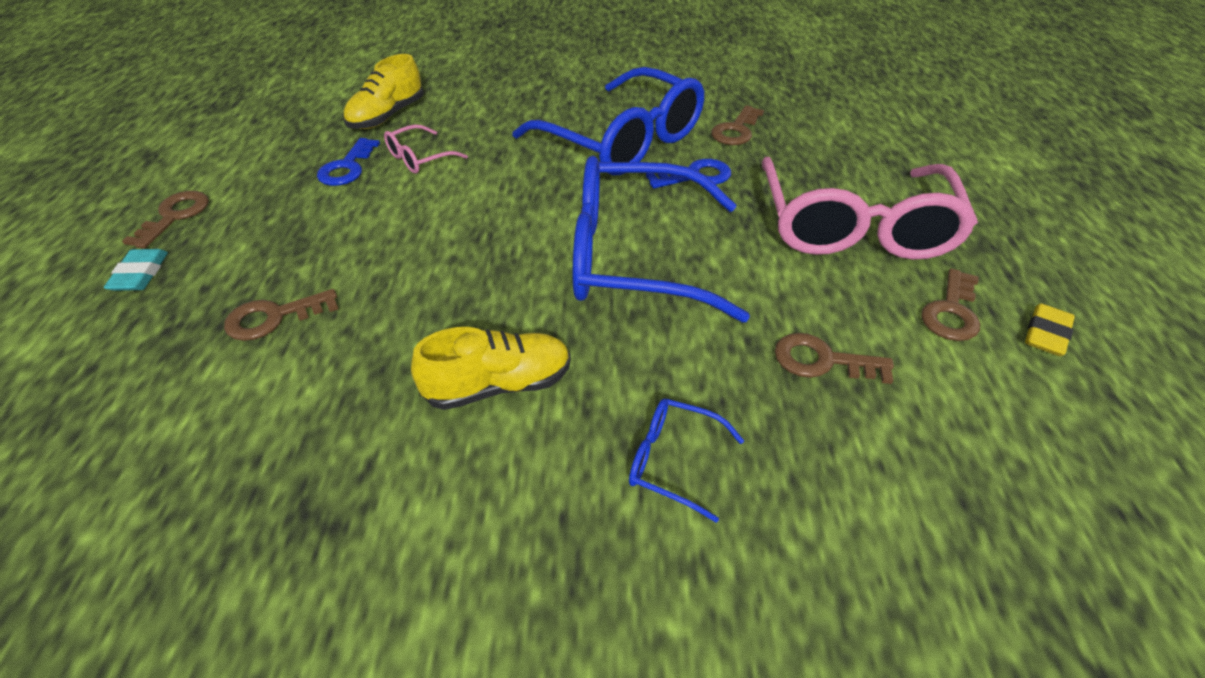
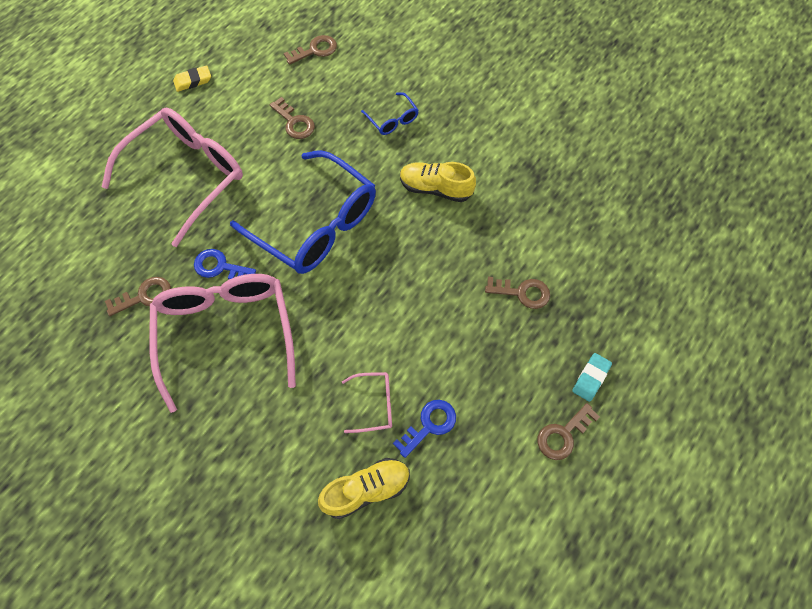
camera: 145 degrees left, 20 degrees up
(623, 141) = (226, 333): blue glasses -> pink glasses
(951, 312) = (213, 110): brown key -> brown key (315, 50)

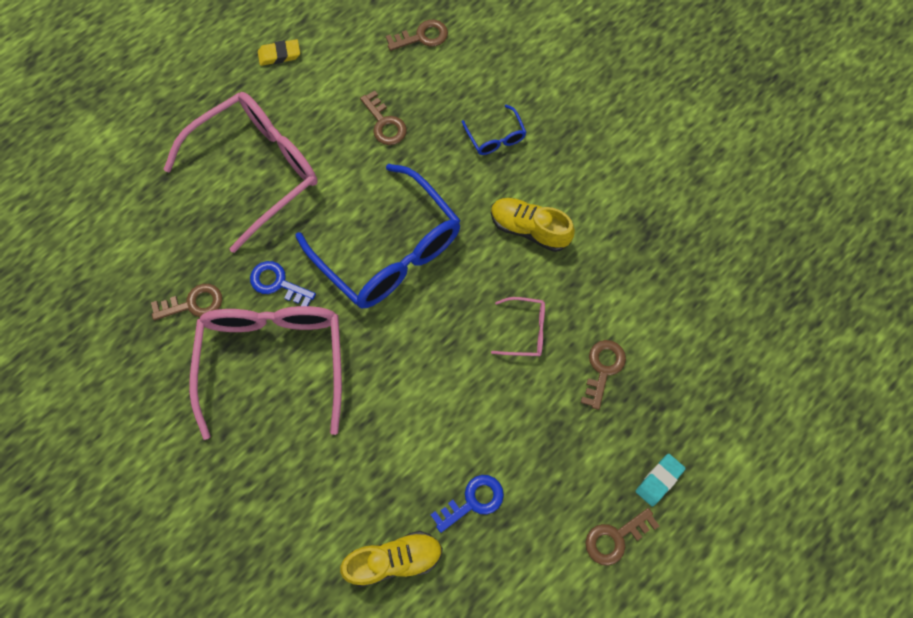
camera: 10 degrees right, 5 degrees up
(374, 404) = (418, 467): pink glasses -> pink glasses (525, 330)
(522, 292) = (603, 369): brown key -> brown key turned 90 degrees counterclockwise

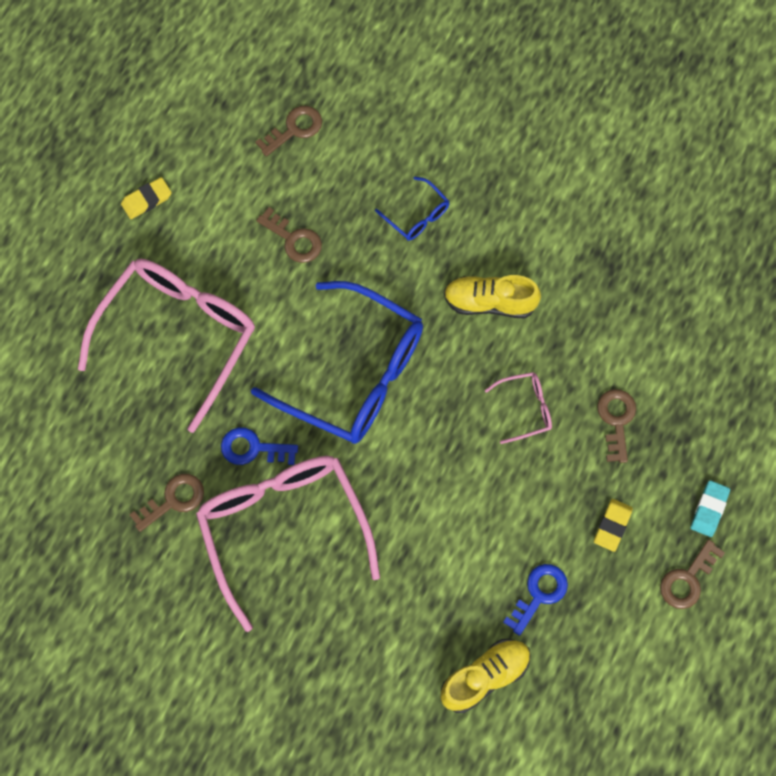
camera: 20 degrees left, 0 degrees up
(563, 463) = (612, 526): none -> yellow eraser

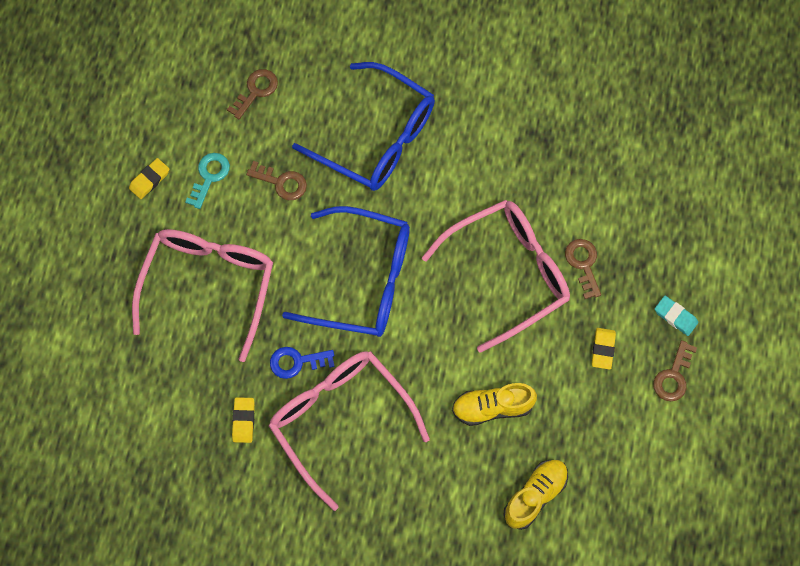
camera: 15 degrees left, 0 degrees up
(173, 500) = (243, 421): brown key -> yellow eraser
(214, 213) = (209, 176): none -> turquoise key
(417, 216) = (377, 138): blue glasses -> blue glasses, size x2.35
(489, 302) = (456, 195): yellow shoe -> yellow shoe (492, 407)
(525, 409) = (508, 273): pink glasses -> pink glasses, size x2.35
(539, 594) = (560, 419): blue key -> none
(709, 509) = (675, 316): turquoise eraser -> turquoise eraser turned 60 degrees counterclockwise

